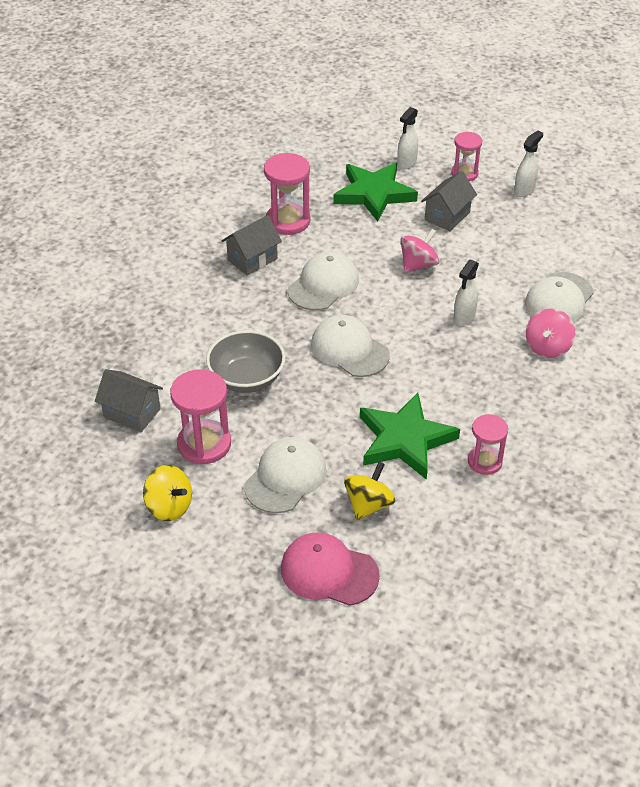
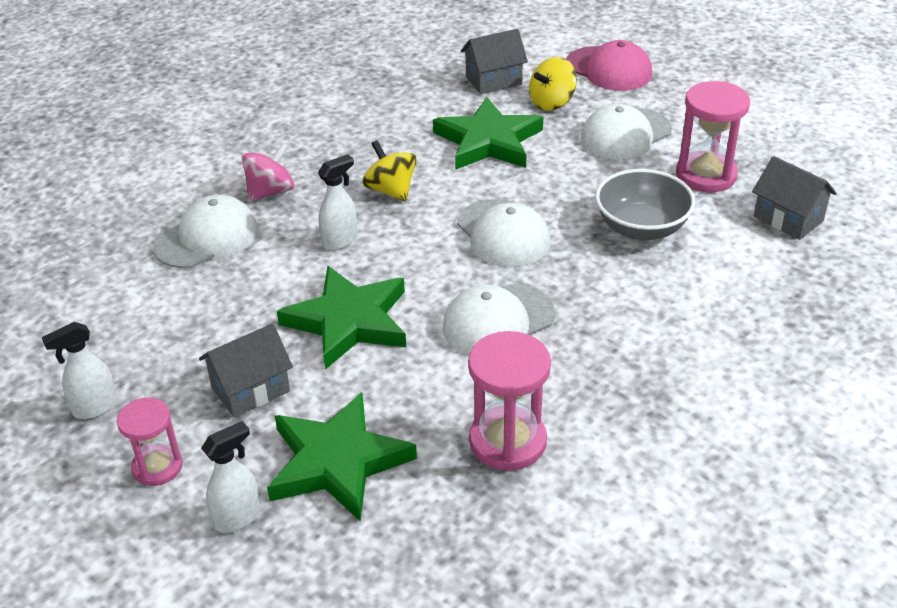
camera: 160 degrees left, 5 degrees down
(169, 506) = (750, 133): yellow spinning top -> yellow spinning top (391, 190)
(252, 259) = (588, 384): grey house -> grey house (493, 80)
(418, 265) = (349, 321): pink spinning top -> green star
(484, 461) = (421, 112): pink hourglass -> none

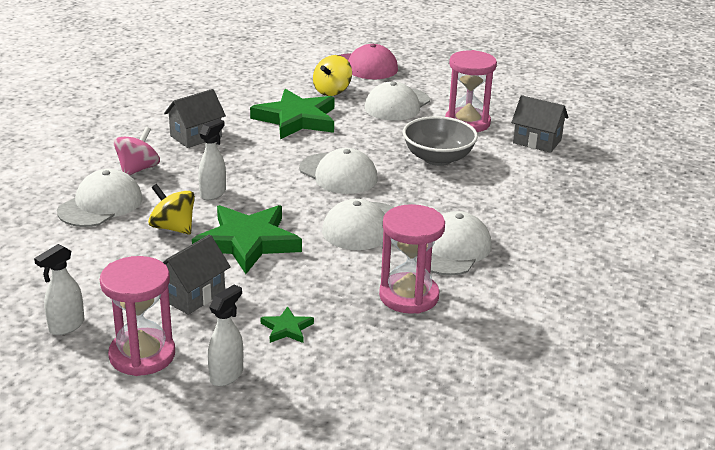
camera: 20 degrees left, 10 degrees down
(157, 467) = (142, 355): pink hourglass -> pink hourglass, size x1.57
(337, 462) = (287, 328): green star -> green star, size x0.44
(391, 190) = (236, 157): yellow spinning top -> yellow spinning top (173, 228)
(493, 80) = (280, 82): grey house -> grey house (196, 136)
(596, 377) = (452, 250): none -> white cap

